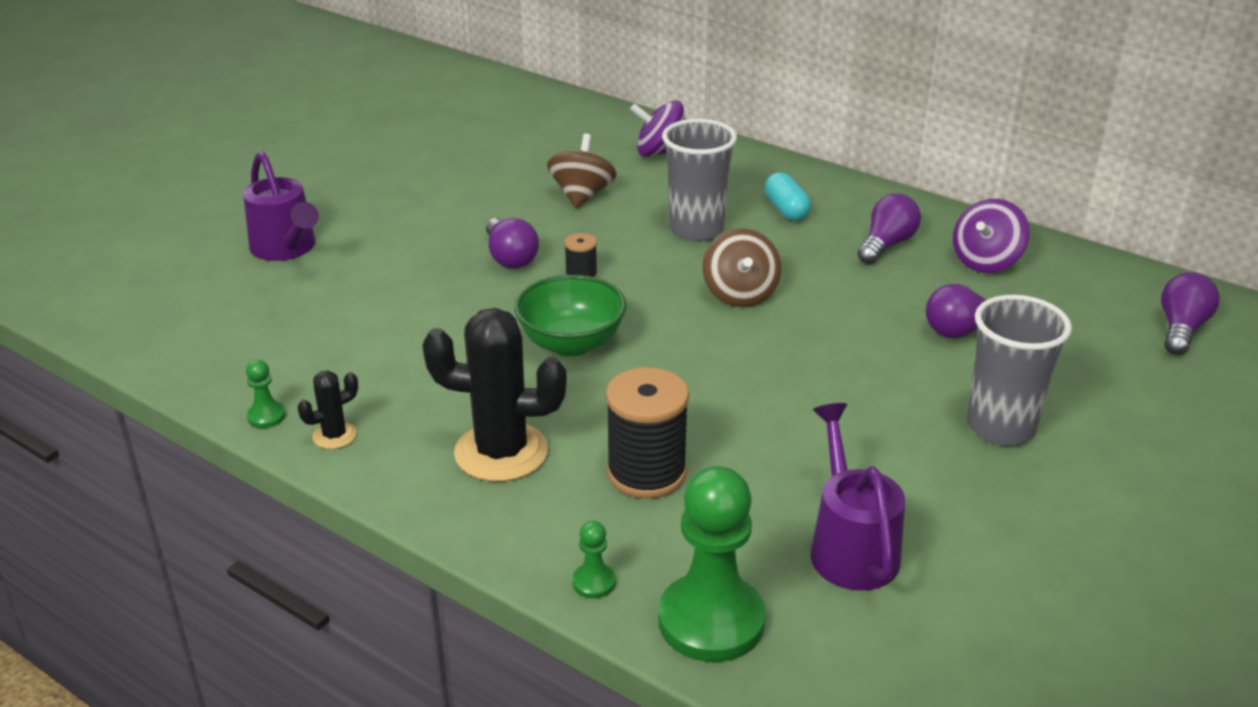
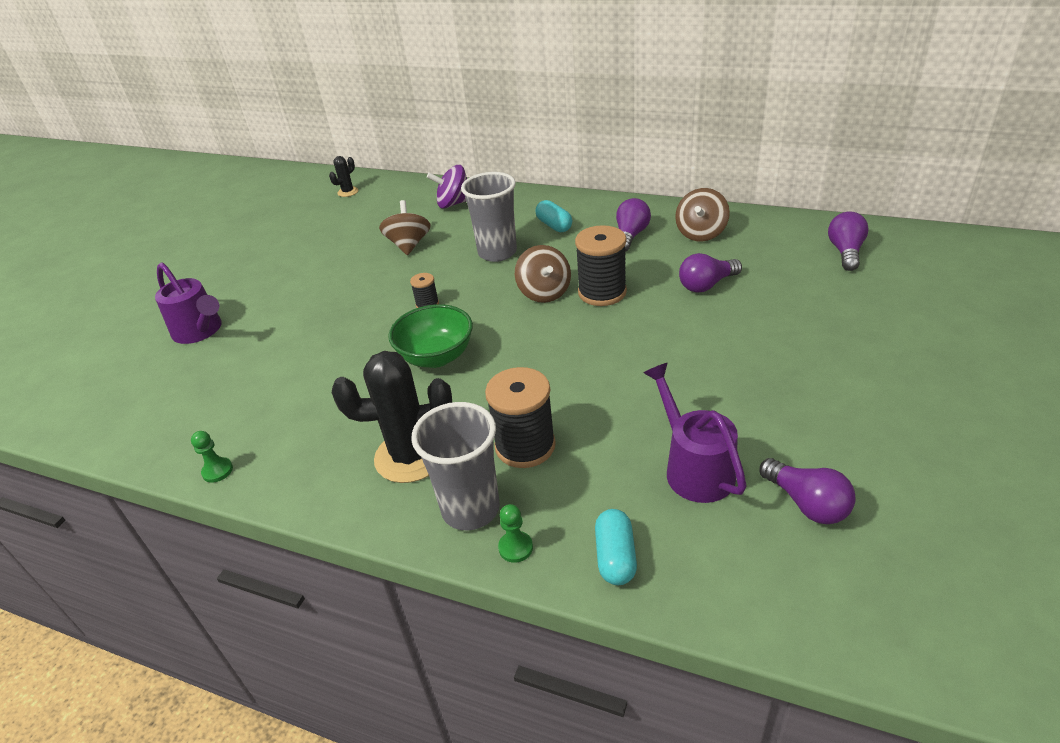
camera: 10 degrees left, 5 degrees up
(334, 435) = (276, 474): black cactus -> black cactus (348, 192)
(510, 257) = (371, 301): purple light bulb -> purple light bulb (806, 503)
(711, 621) = (615, 557): green pawn -> turquoise capsule
(817, 310) = (602, 292): none -> black spool
(986, 262) = (701, 233): purple spinning top -> brown spinning top
(1000, 427) = (760, 349): grey cup -> grey cup (471, 509)

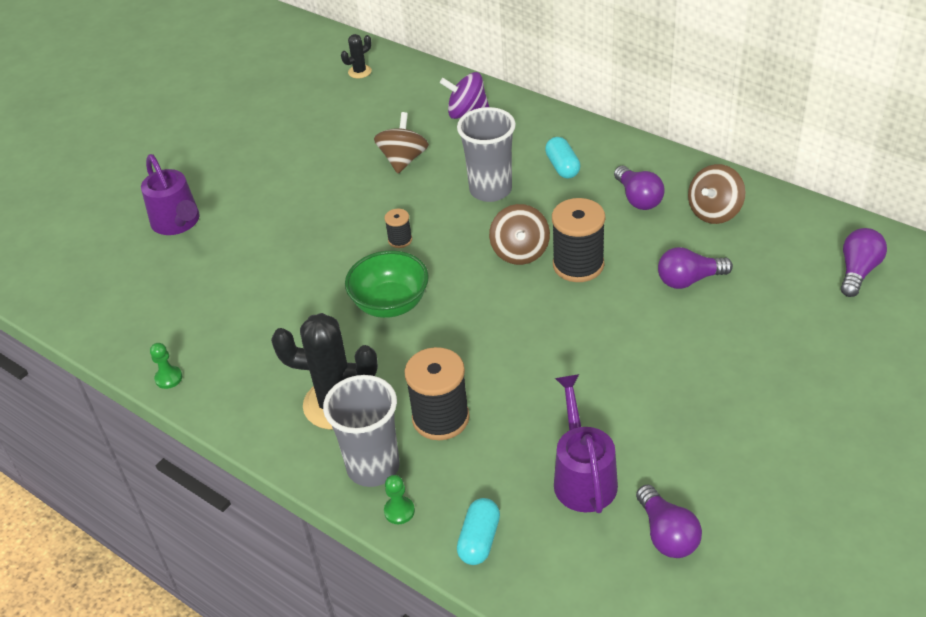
camera: 15 degrees right, 5 degrees up
(630, 236) = (638, 198): purple light bulb -> purple light bulb turned 120 degrees clockwise

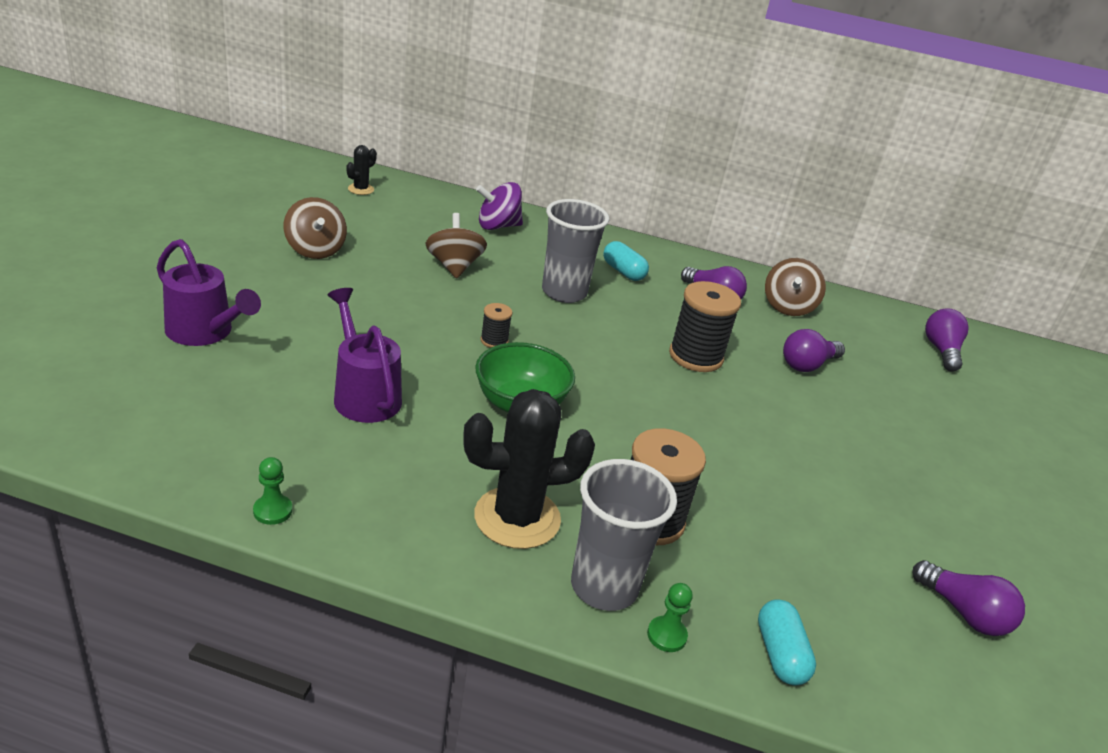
camera: 30 degrees left, 10 degrees down
(520, 252) = (630, 347): brown spinning top -> brown spinning top (315, 250)
(582, 475) = (840, 563): purple watering can -> purple watering can (363, 394)

